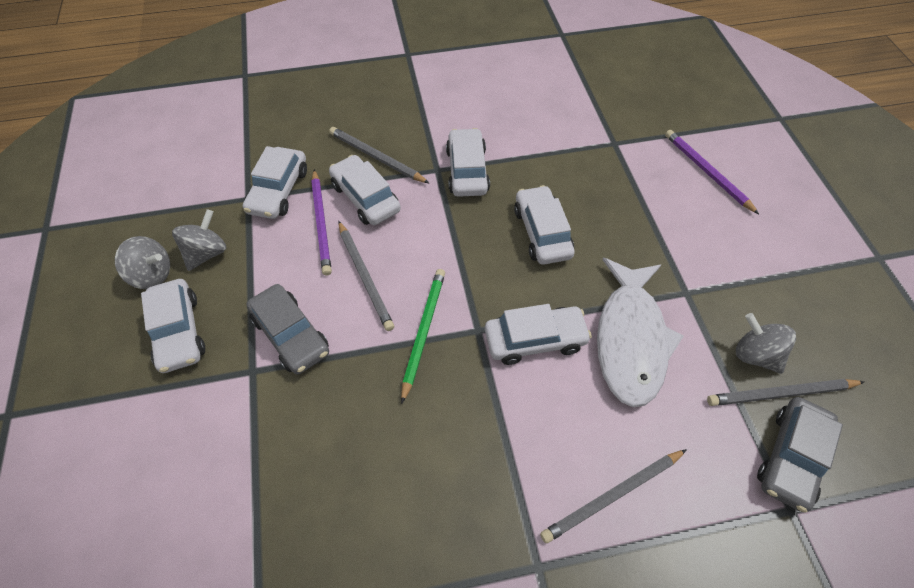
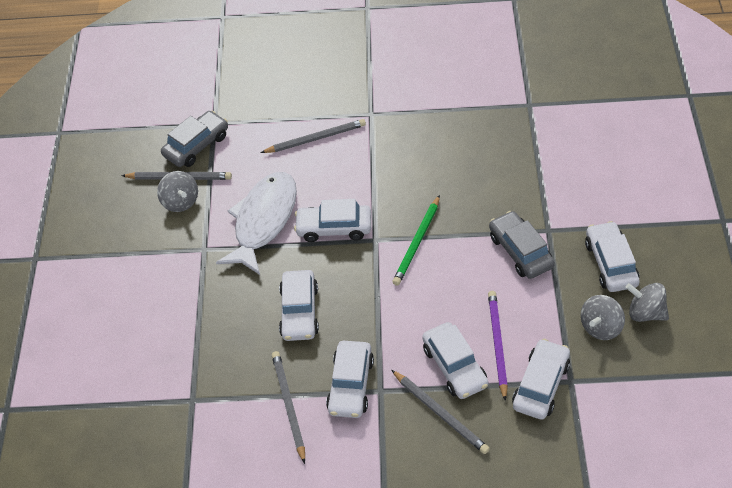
camera: 165 degrees left, 5 degrees down
(365, 277) = (460, 290): grey pencil -> grey pencil (288, 406)
(707, 172) = (122, 354): purple pencil -> none

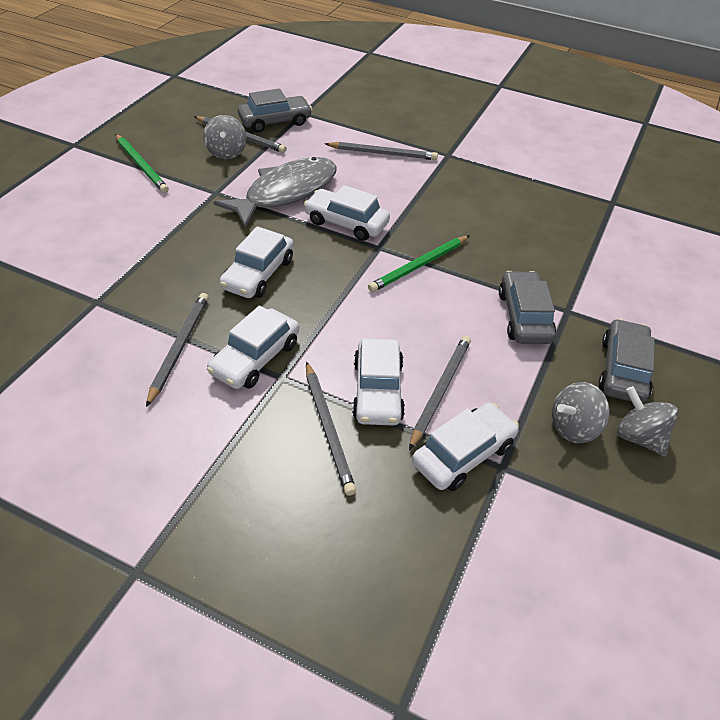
camera: 20 degrees right, 5 degrees down
(117, 252) = (141, 165): none -> green pencil
(263, 221) = (286, 193): white fish -> grey fish
(497, 344) = (440, 390): purple pencil -> grey pencil
(610, 263) = (623, 370): white car -> grey car

